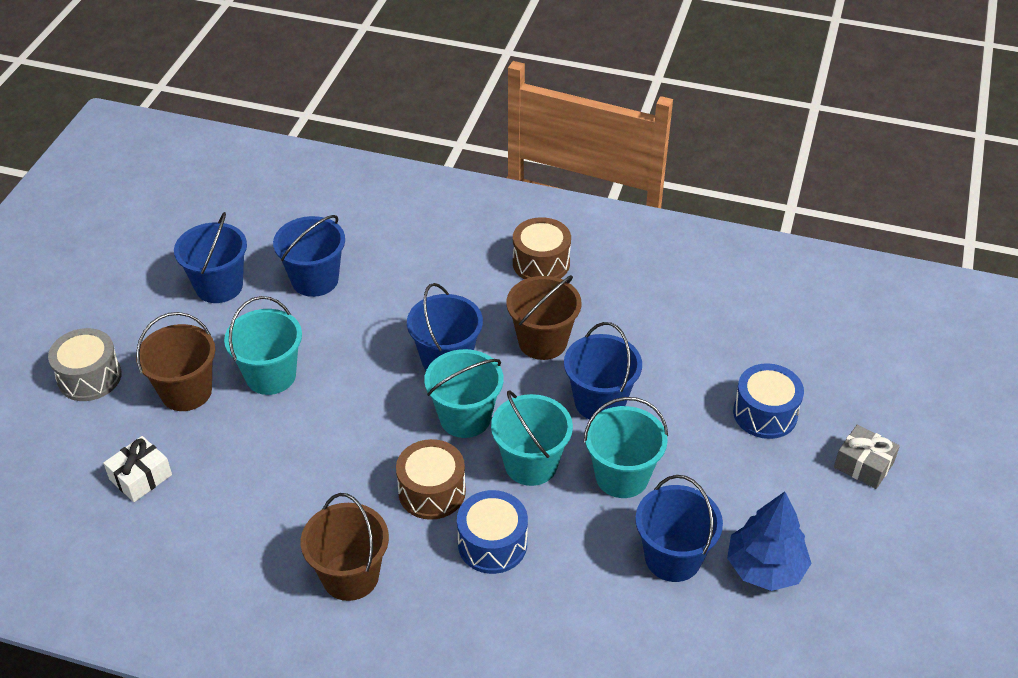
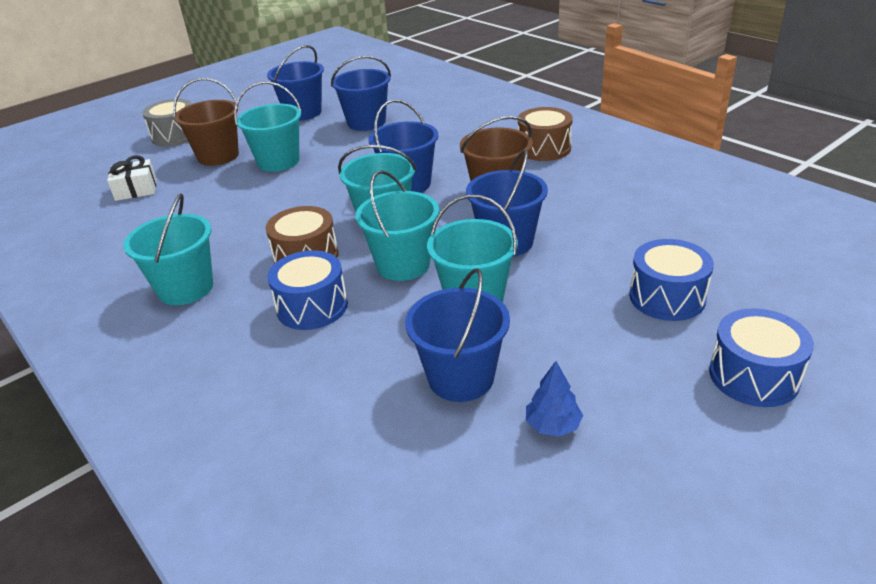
camera: 35 degrees right, 10 degrees down
(350, 576) = (185, 288): brown bucket -> turquoise bucket
(765, 567) = (553, 425): blue tree -> blue tree, size x0.54
(863, 465) = (753, 376): grey gift -> blue drum

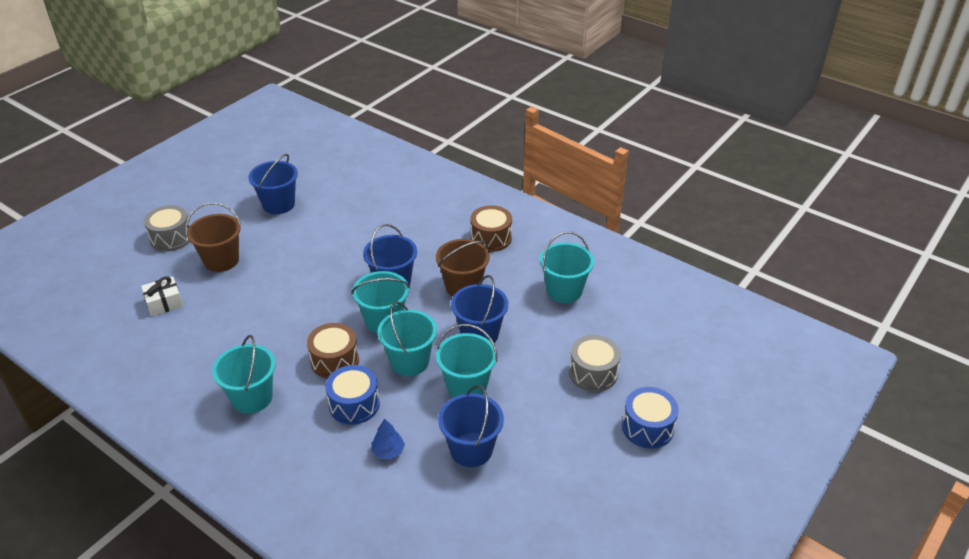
camera: 15 degrees left, 5 degrees up
(278, 161) = (277, 264): turquoise bucket -> turquoise bucket (564, 291)
(366, 122) = (339, 214): blue bucket -> none
(553, 425) = (534, 476): blue tree -> blue tree (388, 451)
(667, 297) = (593, 373): blue drum -> grey drum

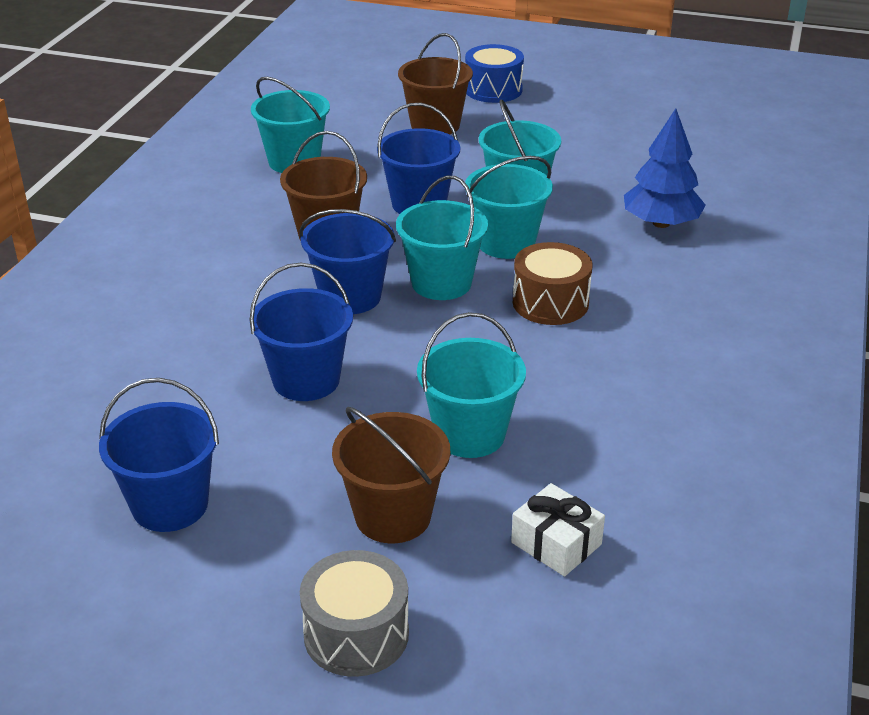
camera: 110 degrees left, 5 degrees down
(252, 398) = (675, 352): turquoise bucket -> turquoise bucket (470, 434)
(354, 404) = (613, 265): blue drum -> none
(388, 451) = (661, 223): blue tree -> blue tree, size x1.84
(471, 449) = (609, 174): blue bucket -> blue bucket (306, 380)
(491, 238) = (196, 235): brown drum -> none
(593, 373) = (435, 125): grey drum -> brown bucket

